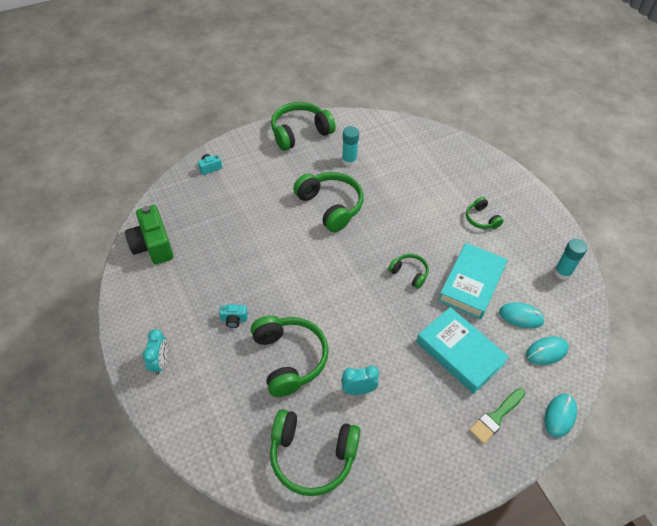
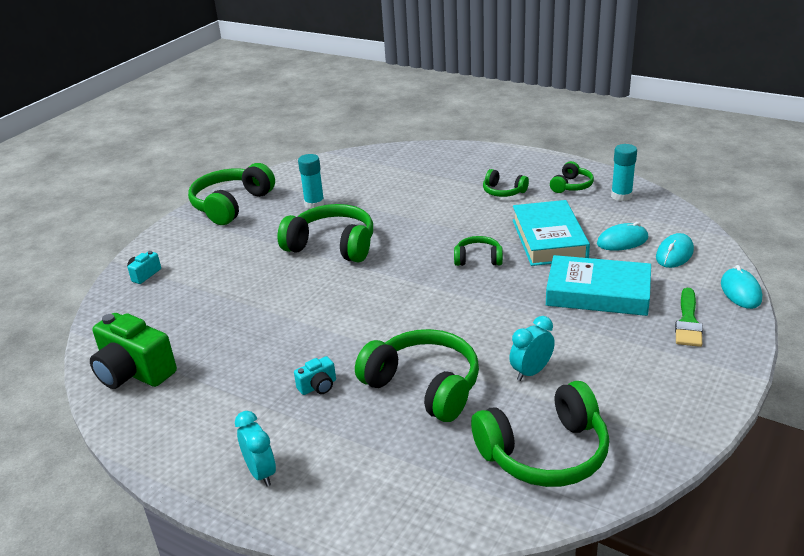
camera: 30 degrees left, 20 degrees down
(535, 241) = (571, 186): none -> green headphones

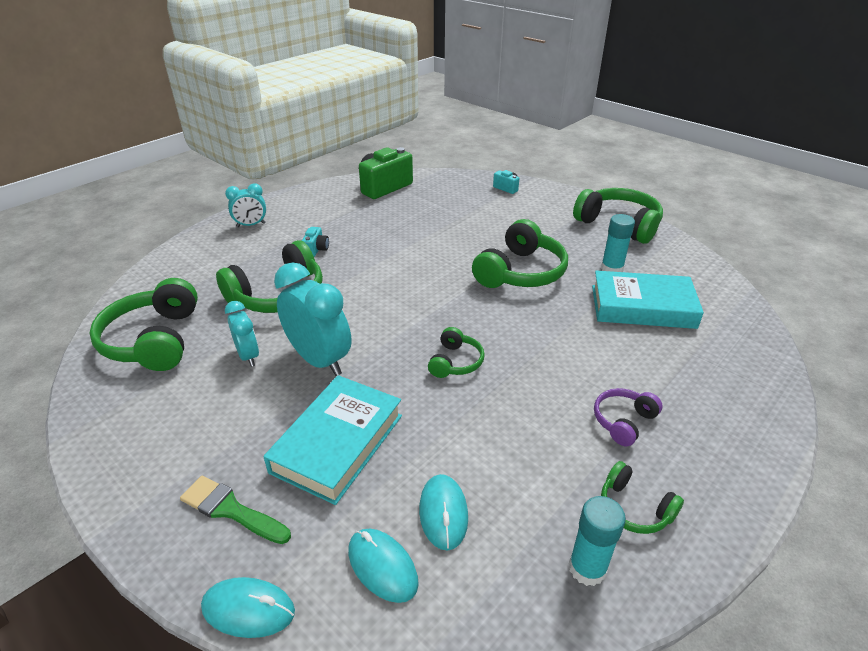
camera: 100 degrees right, 5 degrees up
(318, 386) = (316, 249): turquoise camera -> turquoise camera turned 150 degrees counterclockwise
(503, 191) = (623, 421): green headphones -> purple headphones
(513, 327) = (319, 360): none -> turquoise clock
(549, 239) = (476, 433): turquoise book -> turquoise book (642, 307)

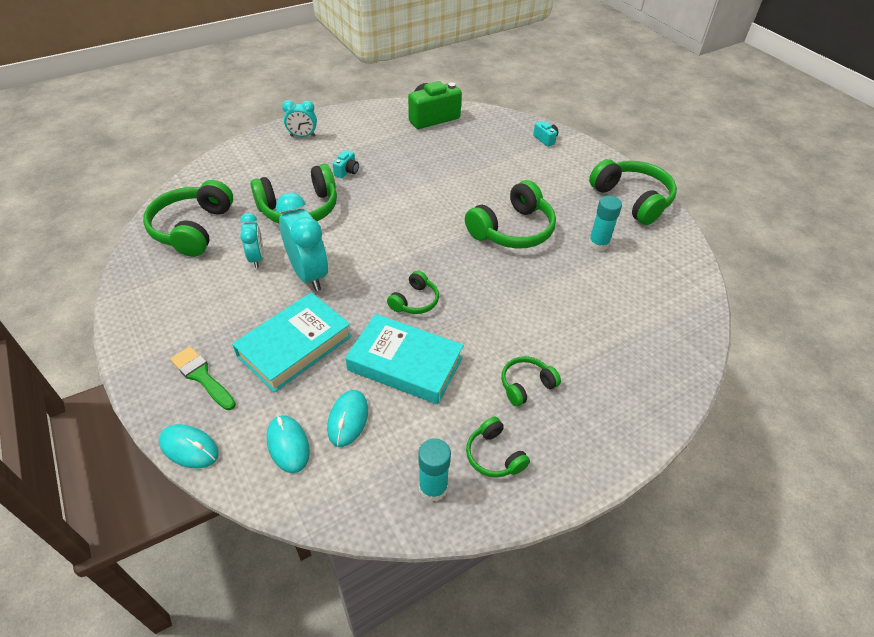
camera: 15 degrees right, 10 degrees up
(623, 421) = (526, 385): purple headphones -> green headphones
(642, 307) = (604, 287): turquoise book -> turquoise book (405, 364)

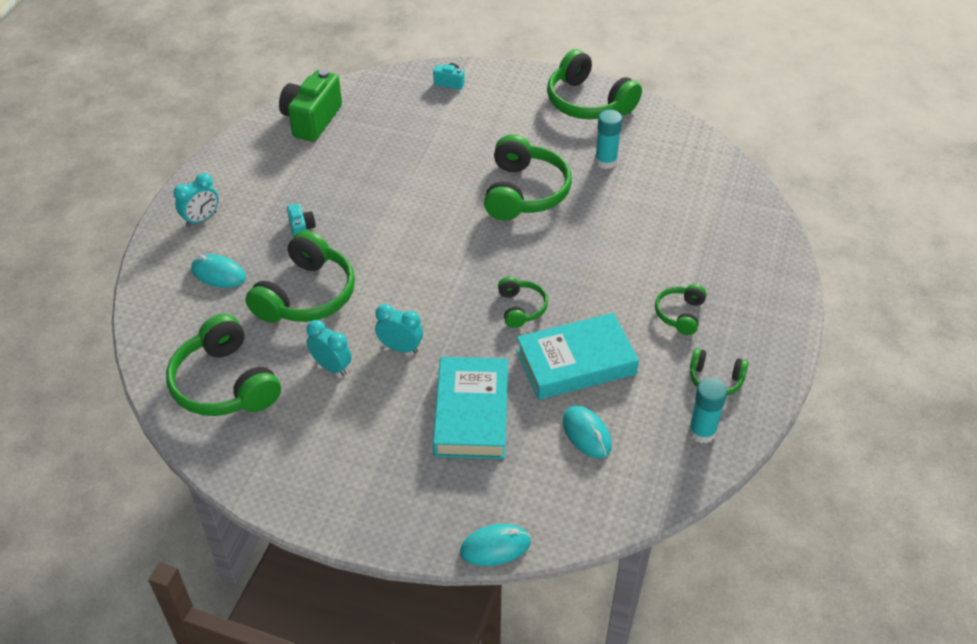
camera: 40 degrees left, 0 degrees up
(202, 376) = (428, 493): green brush -> none
(288, 445) = (567, 485): turquoise mouse -> turquoise mouse (218, 274)
(308, 274) = (400, 348): turquoise clock -> turquoise clock, size x0.57
(632, 199) = (588, 102): green headphones -> green headphones turned 150 degrees counterclockwise

